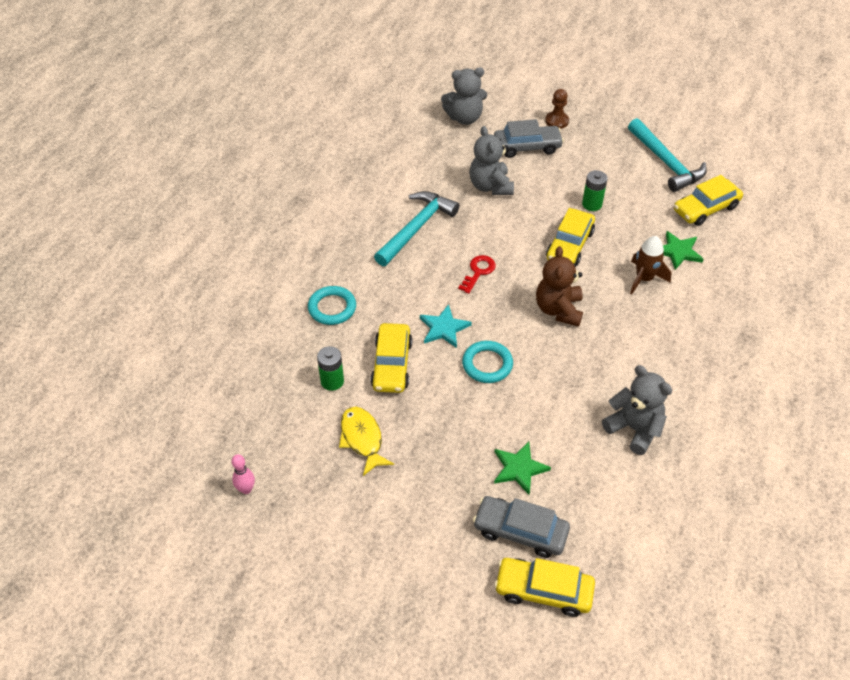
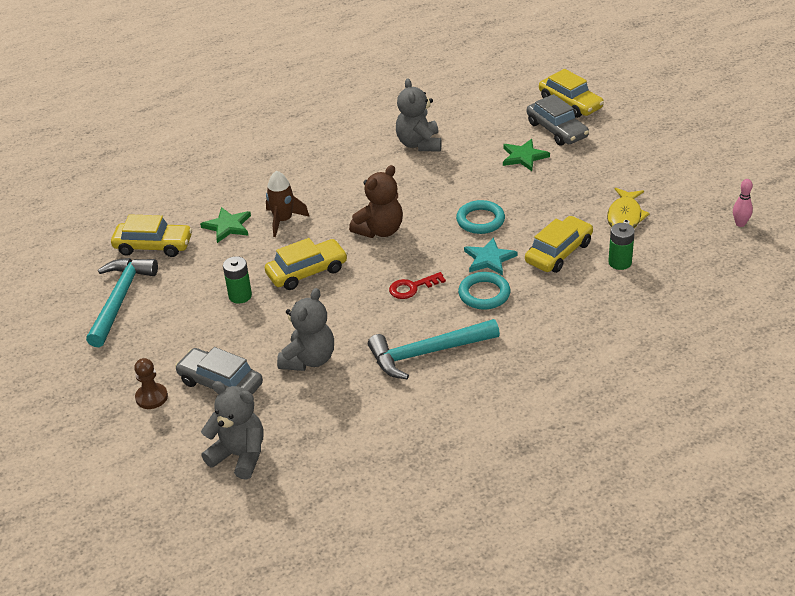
camera: 140 degrees left, 10 degrees down
(332, 308) = (574, 318): turquoise ring -> turquoise ring (484, 294)

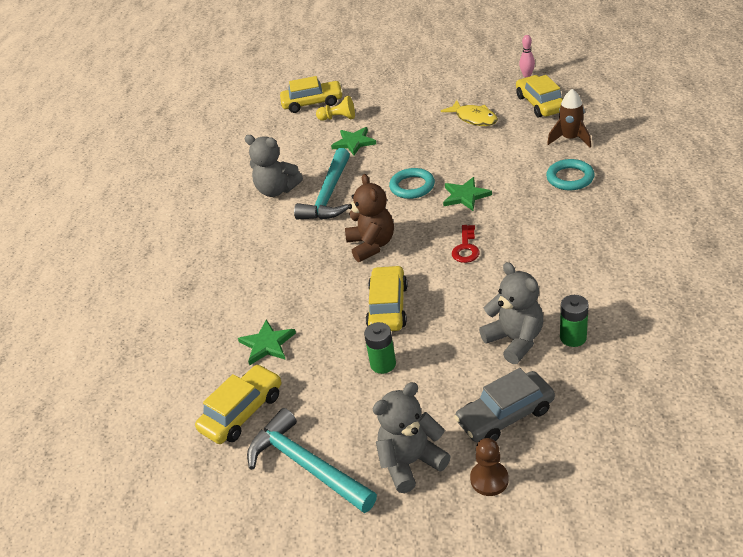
camera: 55 degrees left, 0 degrees up
(239, 455) = (623, 429): grey teddy bear -> grey teddy bear (410, 462)
(283, 220) = (297, 302): brown rocket -> brown rocket (570, 139)
(427, 353) = (559, 263): turquoise hammer -> turquoise hammer (329, 195)
(484, 294) = (507, 211): turquoise ring -> turquoise ring (570, 178)
(489, 259) = (465, 196): turquoise star -> green star
(556, 130) = (338, 118): grey car -> yellow pawn
(559, 252) = (488, 160): yellow car -> yellow car (540, 104)
(620, 262) = (525, 136): green battery -> green battery (573, 337)

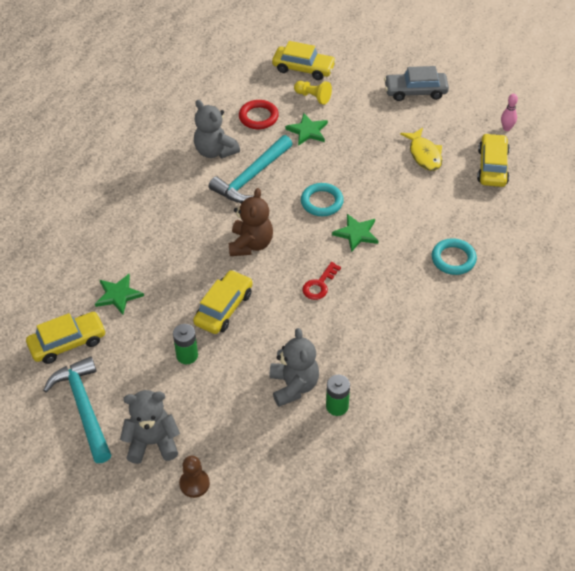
camera: 20 degrees right, 10 degrees up
(299, 150) = (258, 117): none -> red ring
(505, 415) = (241, 442): grey car -> grey car (415, 91)
(570, 139) = (486, 218): brown rocket -> none

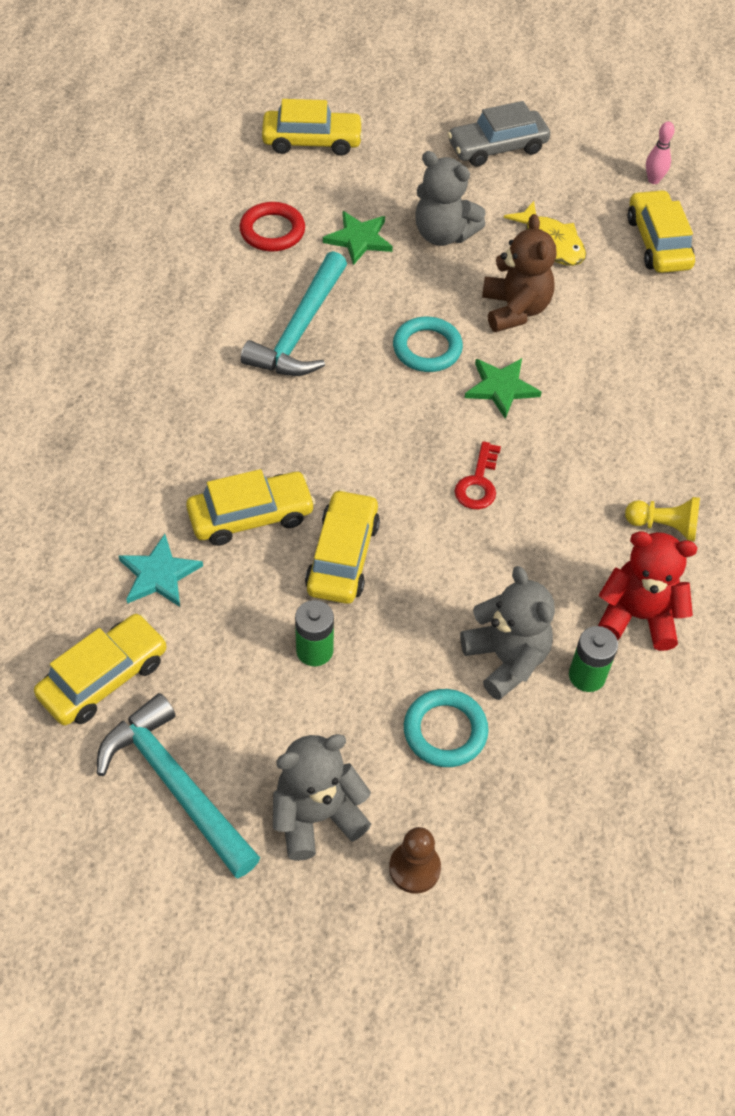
camera: 20 degrees left, 5 degrees up
(118, 295) = (159, 574): green star -> turquoise star
(181, 275) = (251, 516): none -> yellow car
(215, 151) = (224, 299): grey teddy bear -> grey teddy bear (443, 234)
(251, 244) = (343, 440): brown teddy bear -> brown teddy bear (515, 310)
(313, 97) = (345, 184): yellow pawn -> yellow pawn (664, 526)
(382, 381) = (638, 616): none -> red teddy bear
(453, 259) = (662, 397): turquoise ring -> turquoise ring (445, 731)

